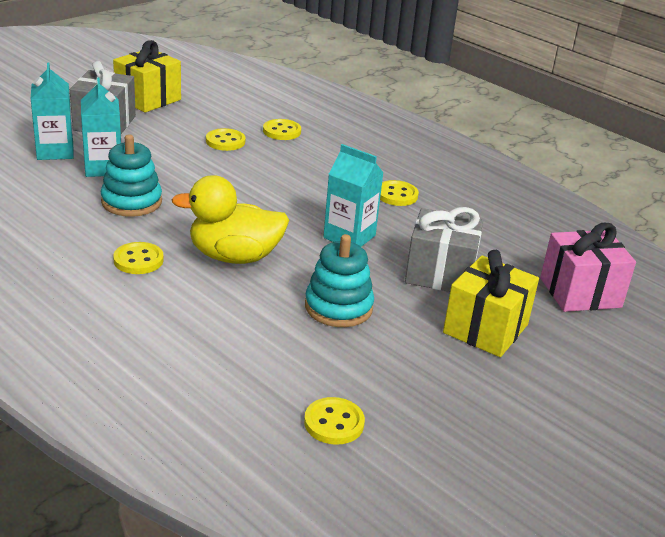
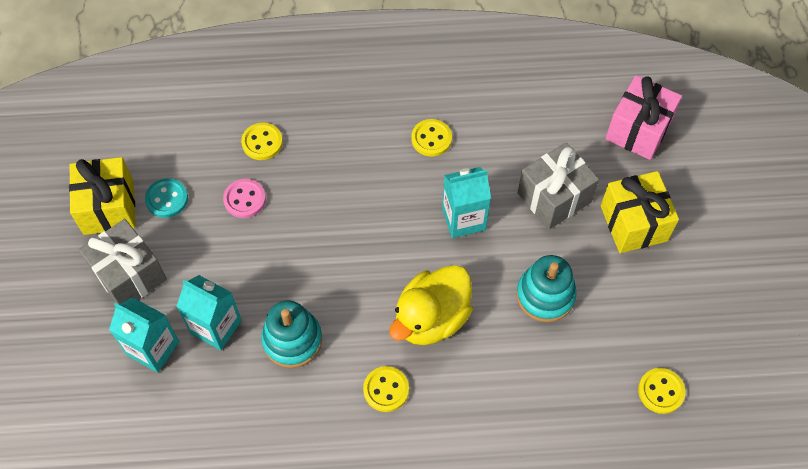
camera: 45 degrees left, 30 degrees up
(183, 115) = (167, 199): none -> turquoise button
(225, 141) = (244, 199): yellow button -> pink button

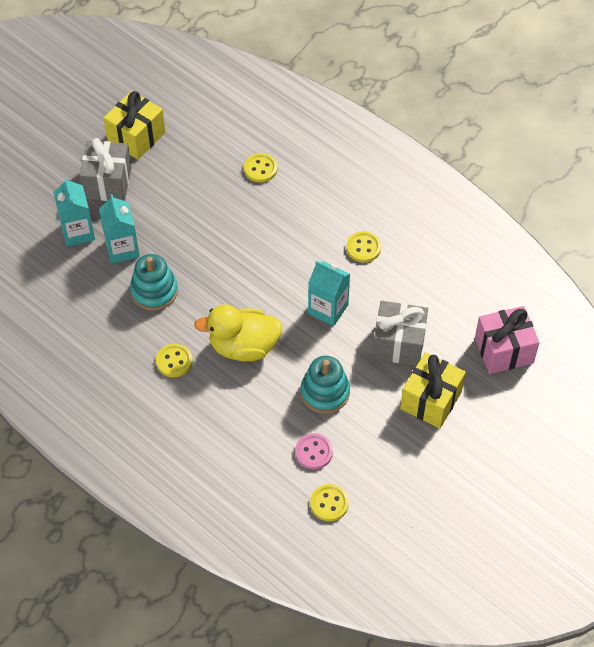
camera: 45 degrees right, 5 degrees down
(167, 199) = (172, 158): turquoise button -> none
(244, 199) = (214, 193): pink button -> pink button (314, 452)

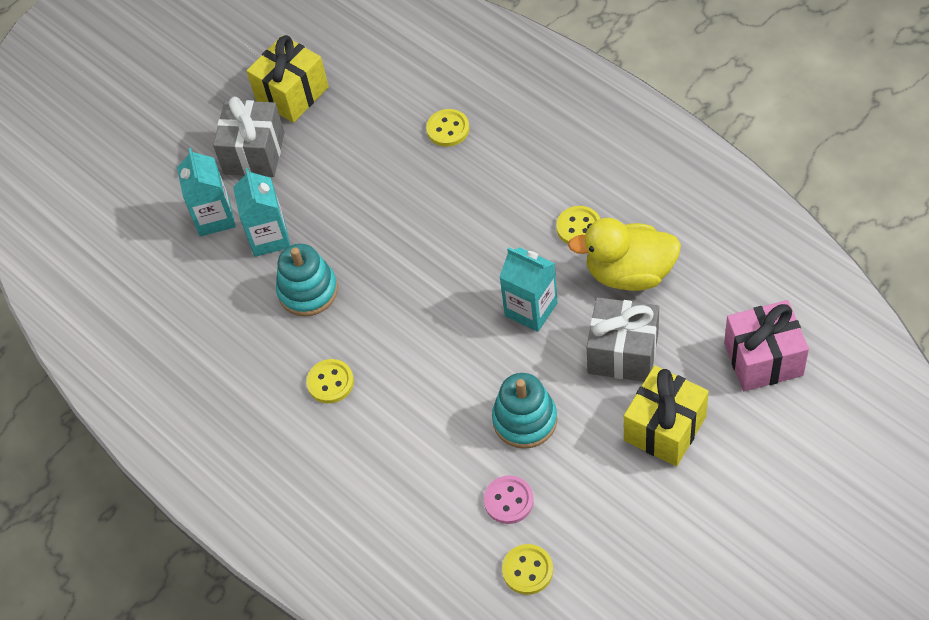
camera: 10 degrees right, 0 degrees up
(243, 346) = (420, 361): yellow duck -> yellow duck (629, 273)

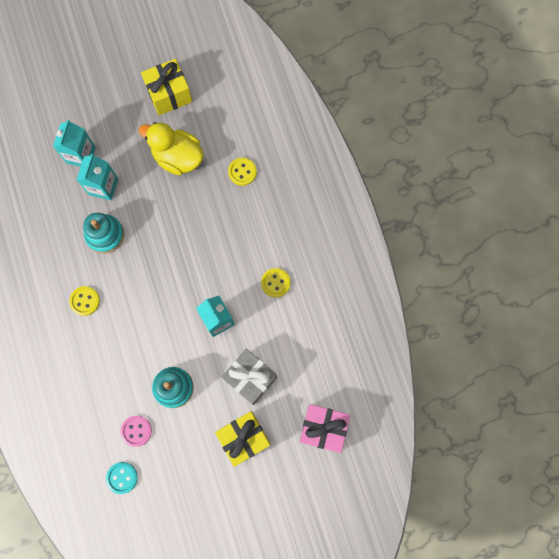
camera: 20 degrees right, 20 degrees up
(254, 153) = (126, 123): grey gift -> none
(527, 570) = (122, 477): yellow button -> turquoise button
(629, 273) = (285, 329): yellow duck -> yellow duck (177, 157)

